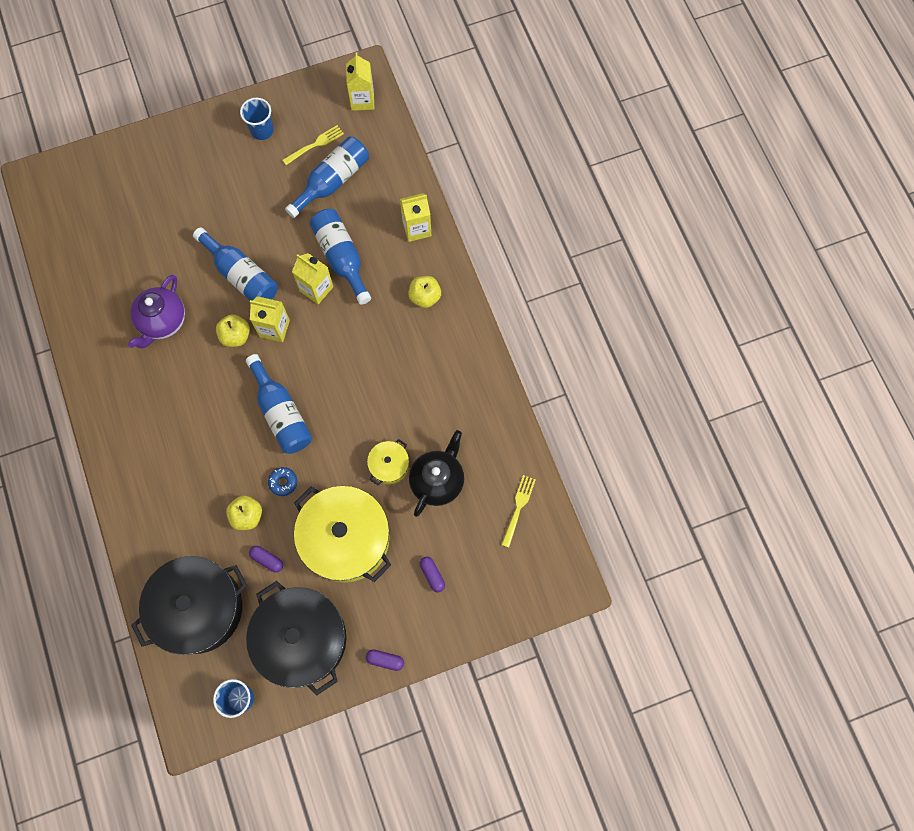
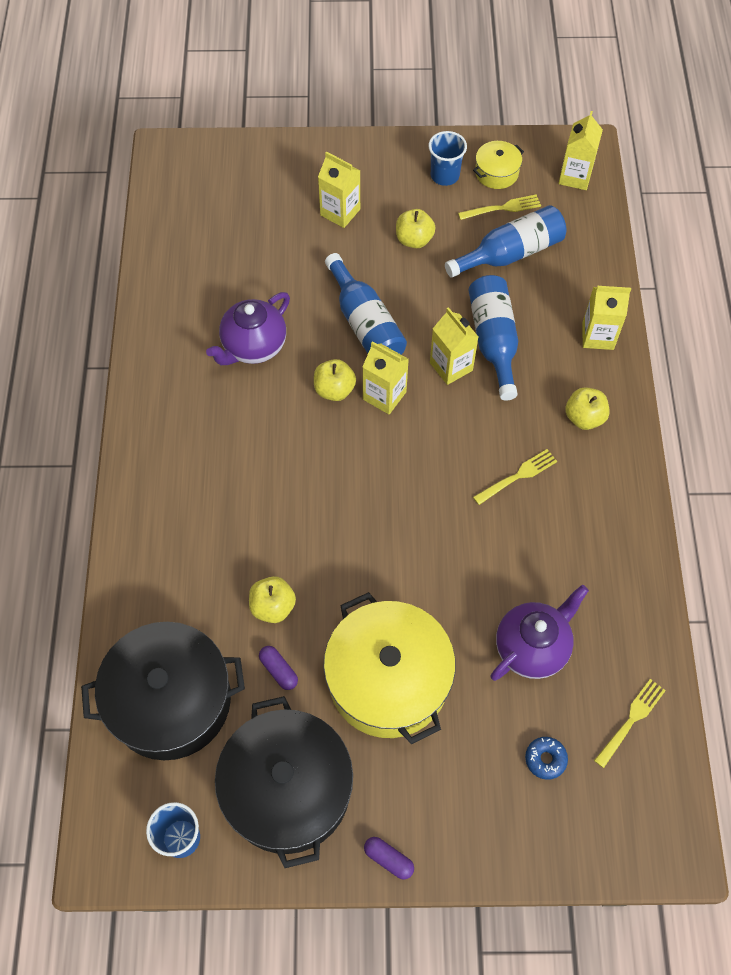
camera: 20 degrees right, 10 degrees down
(191, 188) = (340, 212): none -> yellow carton
(256, 193) = (414, 240): none -> yellow apple
(281, 413) = (359, 496): blue bottle -> none
(283, 482) = (332, 581): blue donut -> blue donut (545, 759)
(389, 465) = (474, 606): yellow pot -> yellow pot (496, 172)
(390, 359) = (517, 476): none -> yellow fork
(432, 575) = (487, 767): purple capsule -> none
(437, 481) = (532, 647): black teapot -> purple teapot

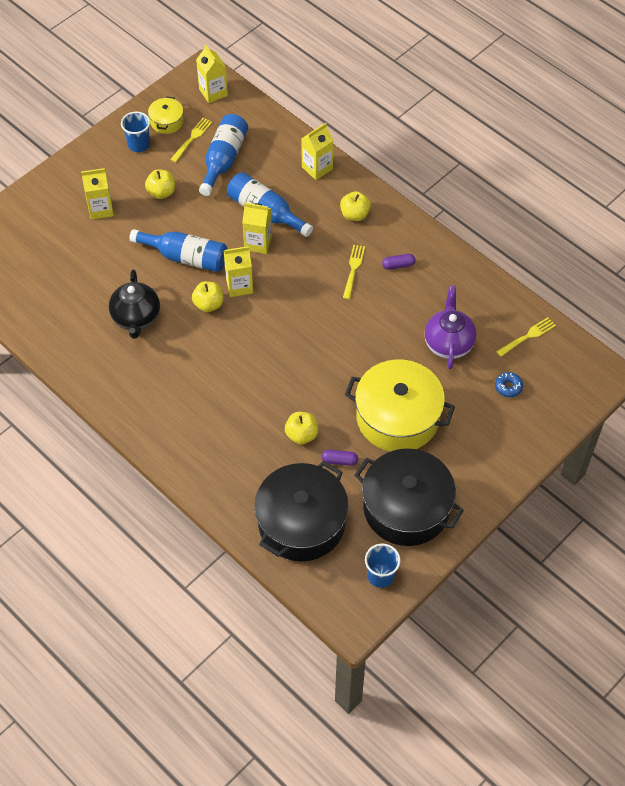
camera: 45 degrees left, 5 degrees down
(253, 347) = (136, 318): purple teapot -> black teapot
(388, 859) = (487, 493): purple capsule -> purple capsule (398, 265)
(631, 721) = (527, 337): yellow fork -> yellow fork turned 60 degrees clockwise

